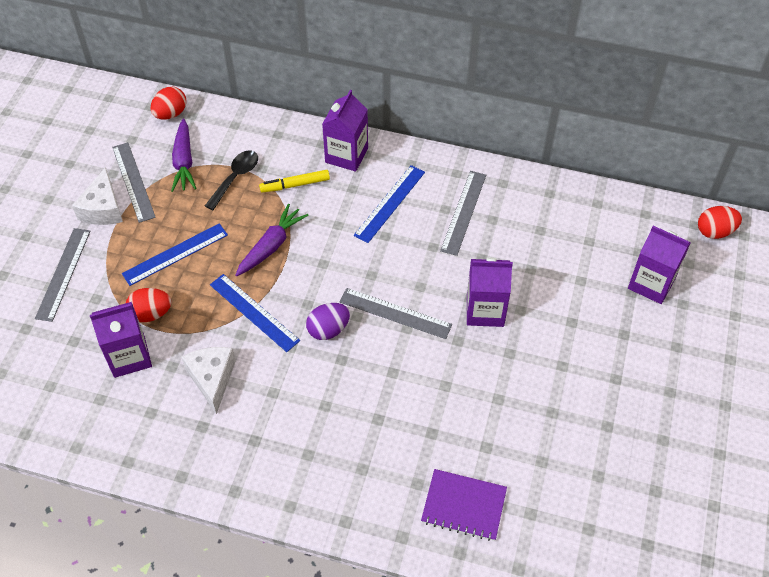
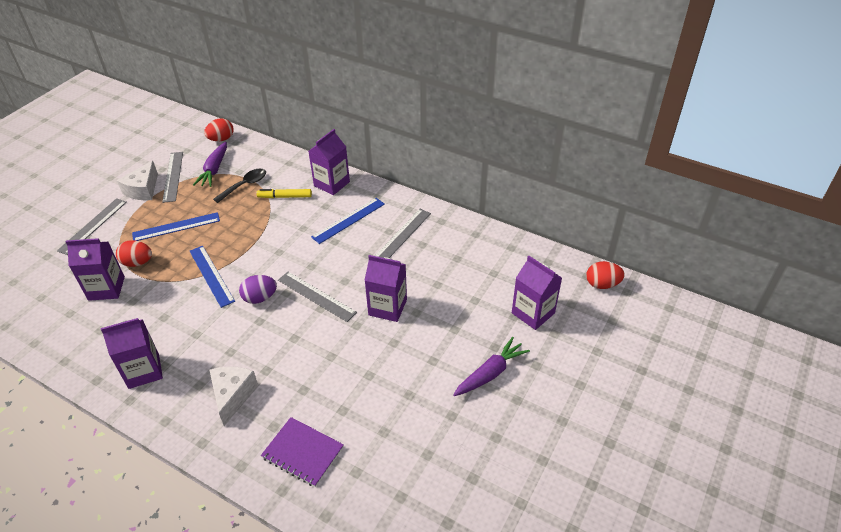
camera: 15 degrees right, 10 degrees down
(212, 379) = (156, 315): white cheese -> white cheese (232, 395)
(233, 452) = (144, 371): none -> purple carton
(271, 246) = (247, 233): purple carrot -> purple carrot (490, 373)

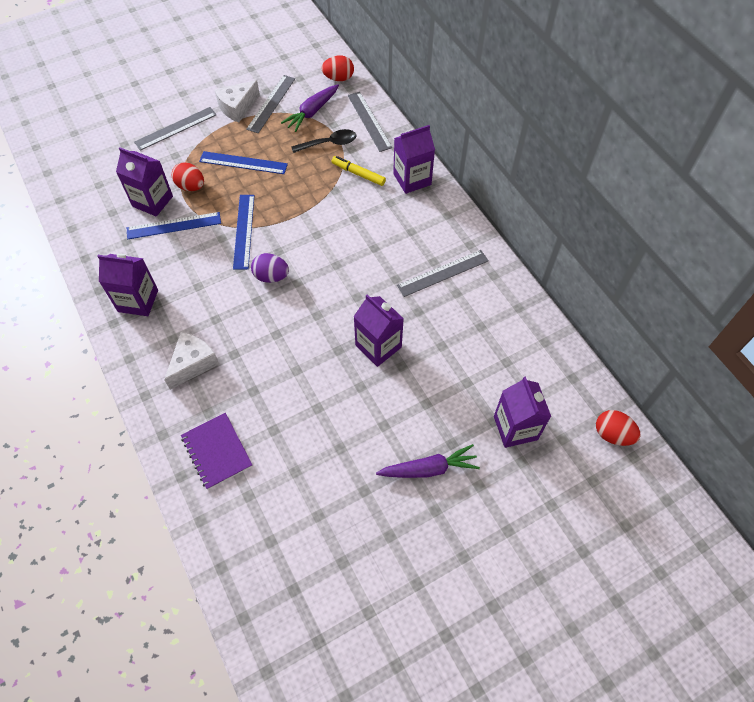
camera: 30 degrees right, 15 degrees up
(316, 296) = (321, 300): grey ruler -> grey ruler (369, 121)
(348, 220) = (402, 230): blue ruler -> blue ruler (174, 226)

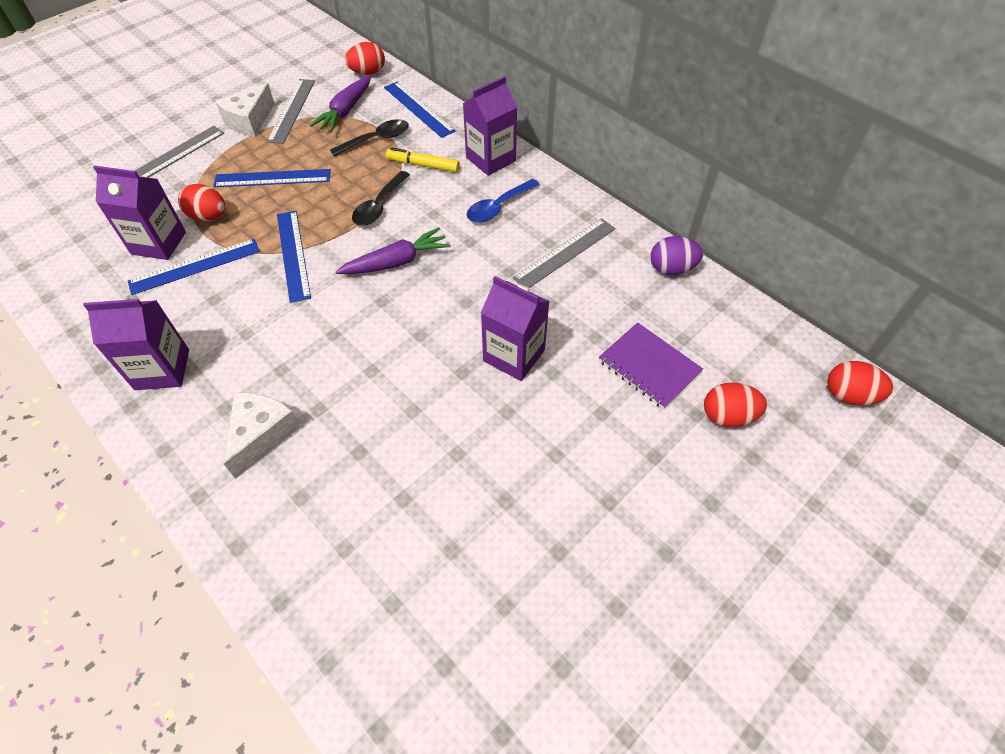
camera: 15 degrees left, 5 degrees down
(217, 451) = (327, 550): purple notebook -> purple notebook (649, 366)
(271, 276) = (345, 301): purple egg -> purple egg (671, 269)
(315, 203) = (379, 206): none -> black spoon
(369, 121) = (418, 109): grey ruler -> blue ruler
(404, 223) = (498, 207): none -> blue spoon
(429, 469) = (636, 497): purple carrot -> purple carrot (396, 262)
(515, 428) = (727, 416): purple carton -> red egg

